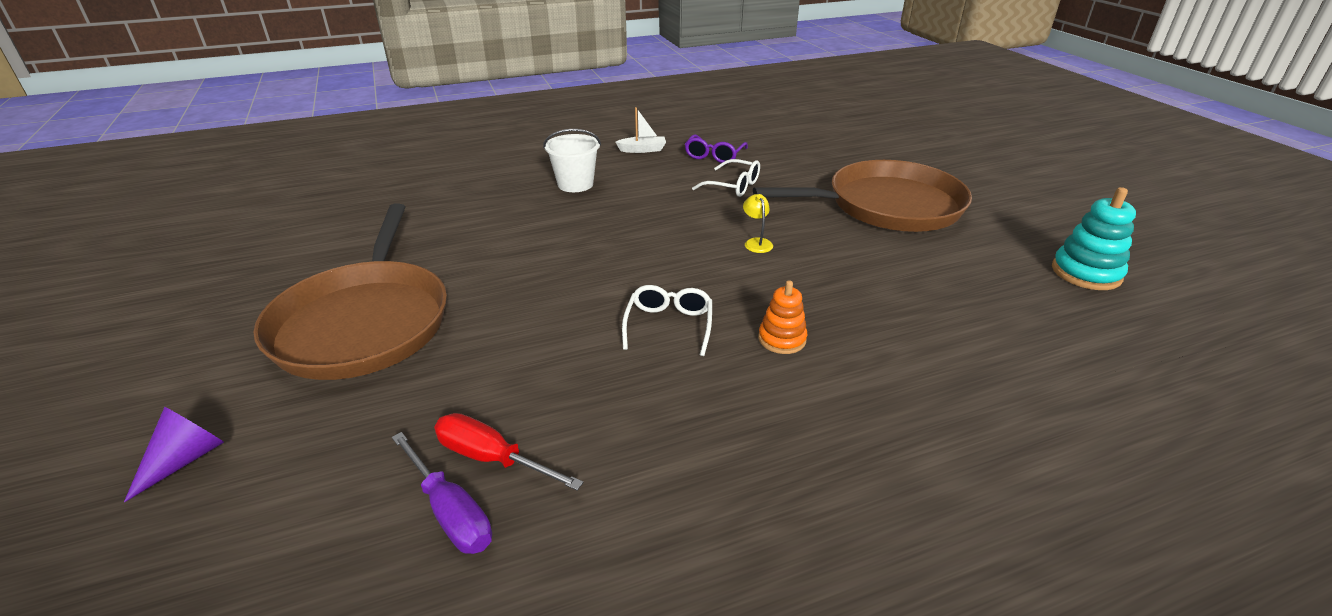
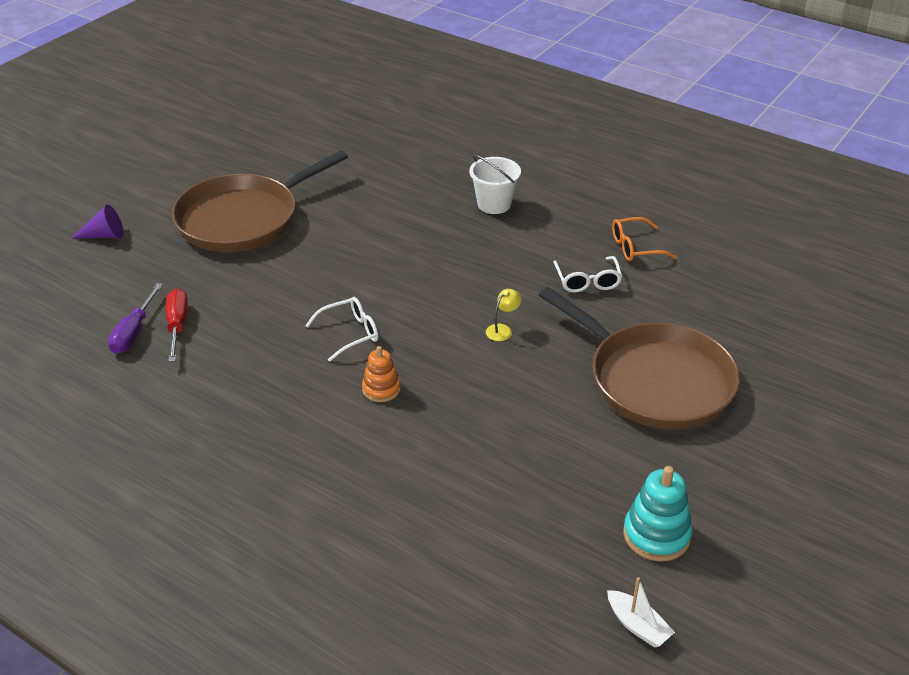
camera: 55 degrees right, 5 degrees up
(642, 150) = (597, 206): white boat -> white boat (637, 626)
(714, 156) = (635, 247): purple glasses -> orange glasses

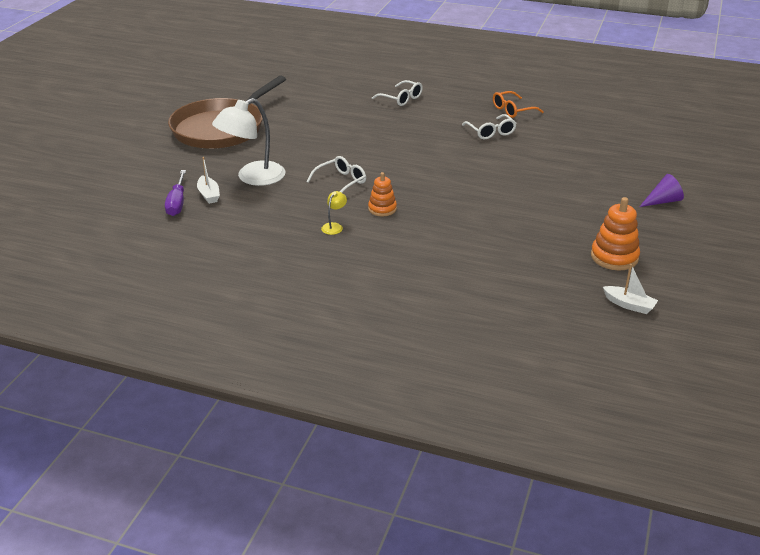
camera: 15 degrees left, 5 degrees down
(104, 235) = (118, 151): purple cone -> purple cone (662, 201)
(177, 325) = (208, 195): red screwdriver -> white boat
(243, 307) = (252, 177): none -> white lamp
(494, 204) = (401, 99): white bucket -> white glasses
(502, 329) = (448, 165): yellow lamp -> yellow lamp (334, 226)
(654, 380) = (566, 178): brown pan -> none
(656, 535) = (614, 257): turquoise stacking toy -> orange stacking toy

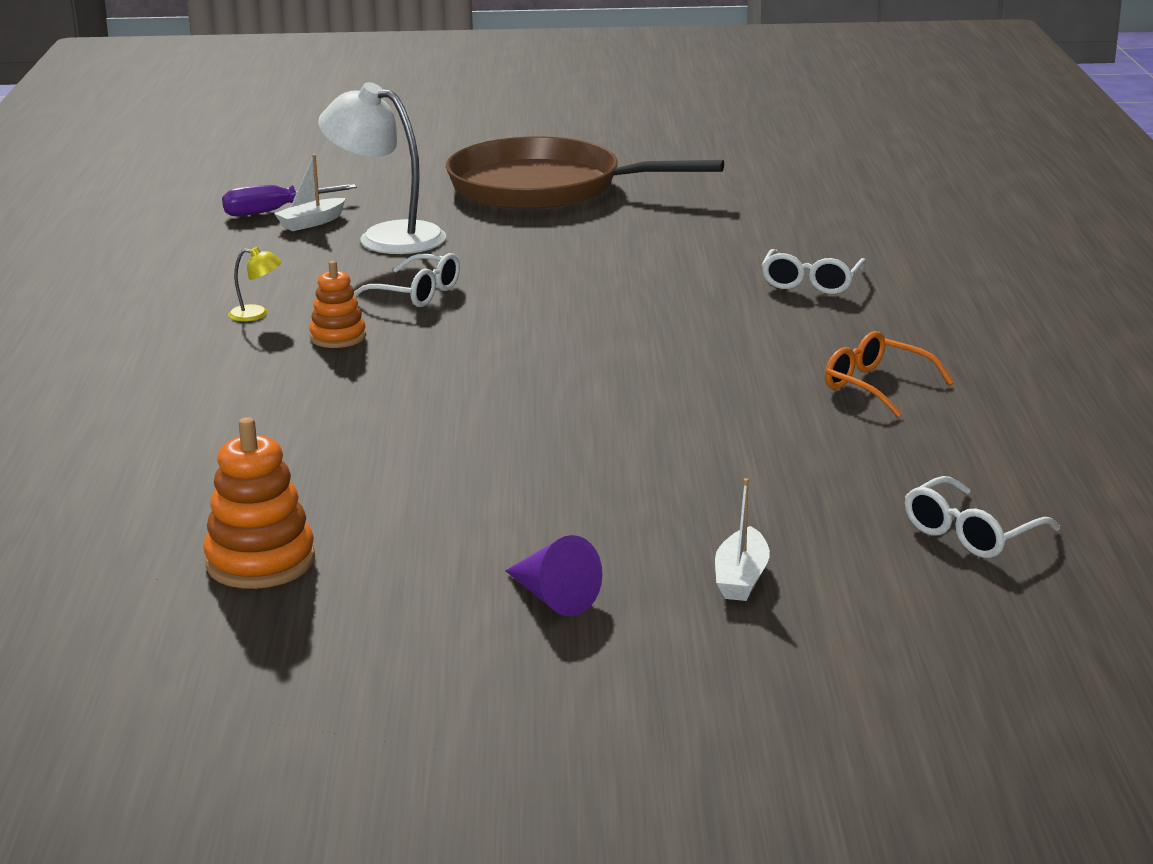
camera: 70 degrees right, 10 degrees down
(491, 132) = (739, 379): white glasses -> white glasses (970, 534)
(629, 305) = (75, 594): white boat -> white boat (741, 578)

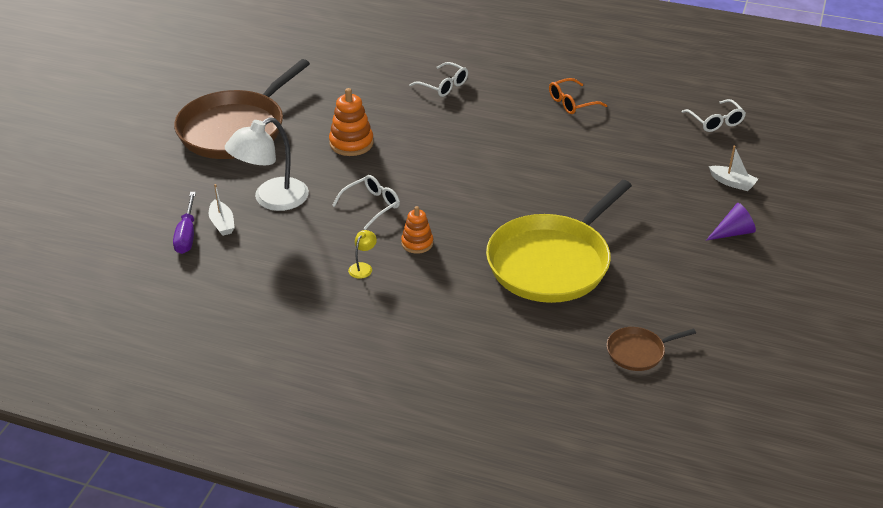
camera: 70 degrees left, 15 degrees up
(122, 545) = (638, 352): none -> brown pan
(260, 562) = (672, 309): orange stacking toy -> orange stacking toy (351, 143)
(346, 440) = (552, 262): none -> yellow pan

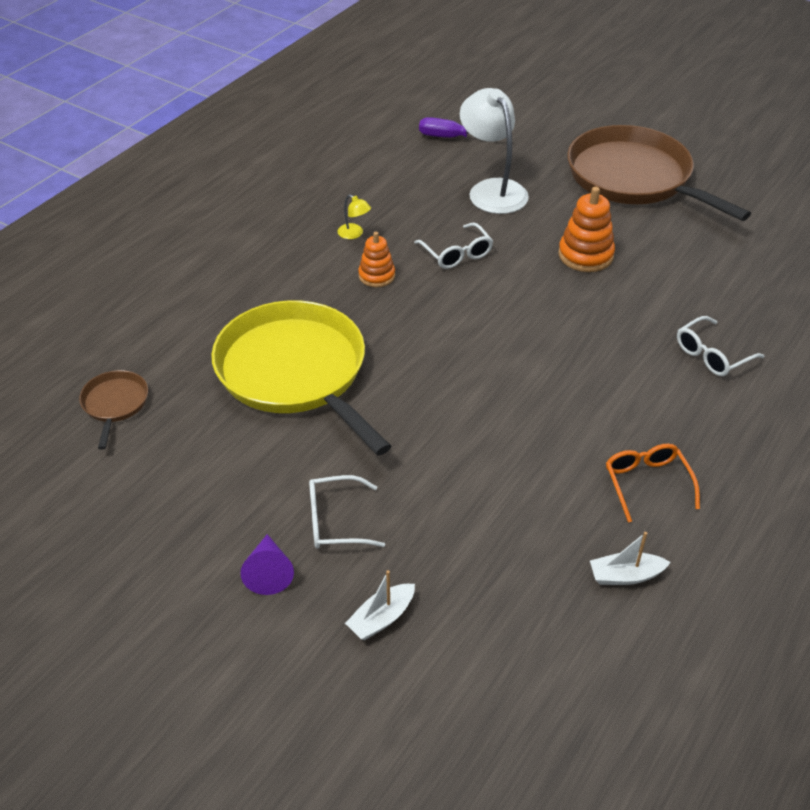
camera: 105 degrees right, 5 degrees up
(222, 223) = (462, 158): white boat -> white boat (625, 576)
(715, 122) = (556, 662): white glasses -> white glasses (335, 521)

